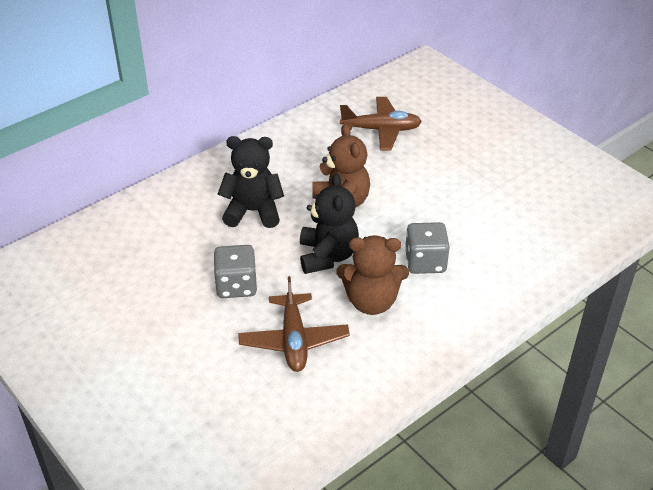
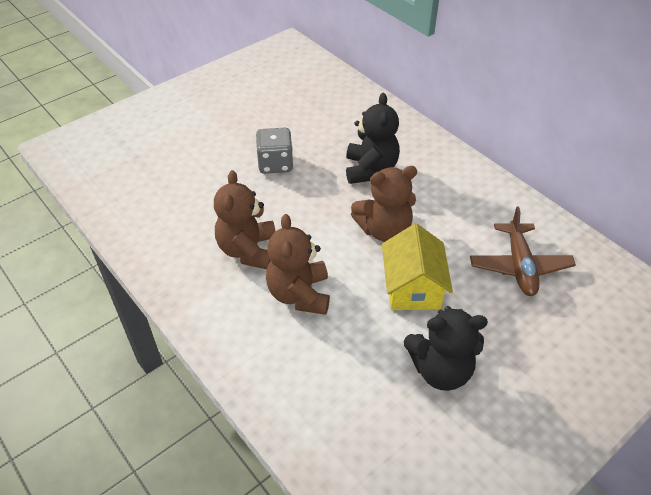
camera: 90 degrees right, 5 degrees up
(294, 340) = (208, 199): brown plane -> none
(327, 256) = (310, 220): black teddy bear -> black teddy bear (440, 370)
(410, 191) = (412, 287): none -> yellow house
(425, 262) = (299, 294): grey dice -> brown teddy bear

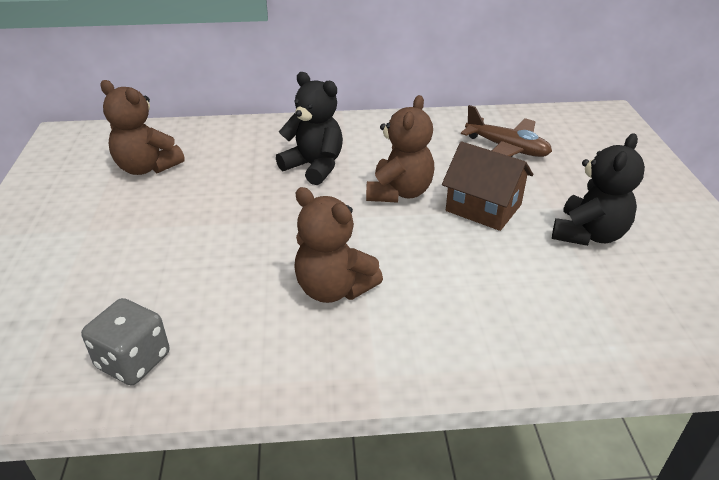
camera: 55 degrees left, 10 degrees down
(275, 164) = (229, 217): grey dice -> grey dice (133, 361)
(299, 294) = (431, 278): brown teddy bear -> brown teddy bear (147, 167)
(412, 287) = (483, 208): yellow house -> brown house

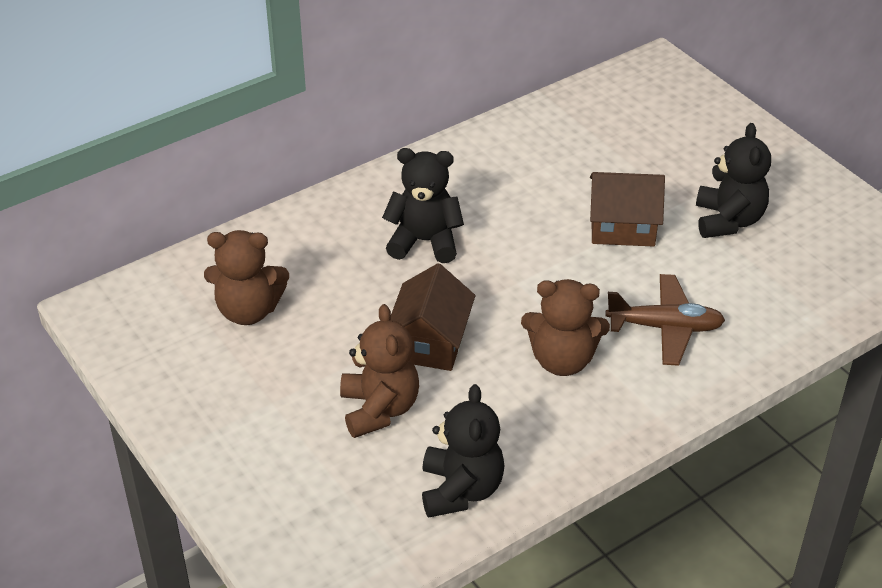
camera: 30 degrees left, 5 degrees up
(133, 361) = (461, 490): grey dice -> black teddy bear
(243, 233) = (430, 342): none -> brown house
(399, 192) = (534, 240): brown teddy bear -> brown teddy bear (379, 409)
(506, 148) = (593, 147): brown plane -> brown plane (665, 327)

